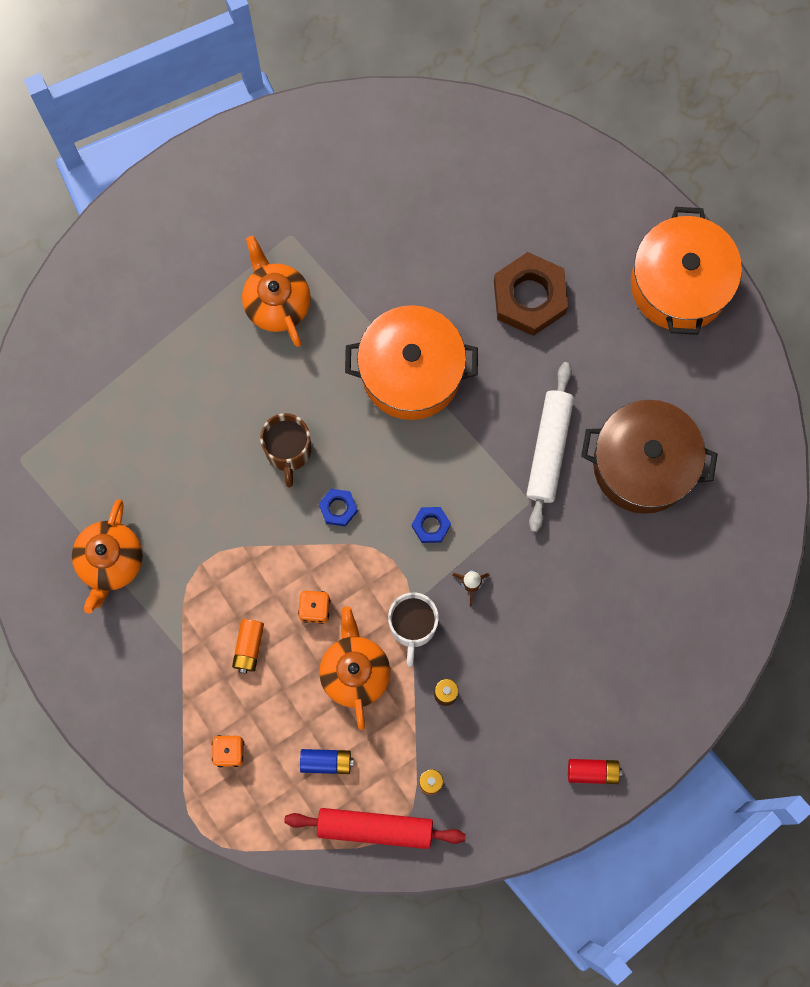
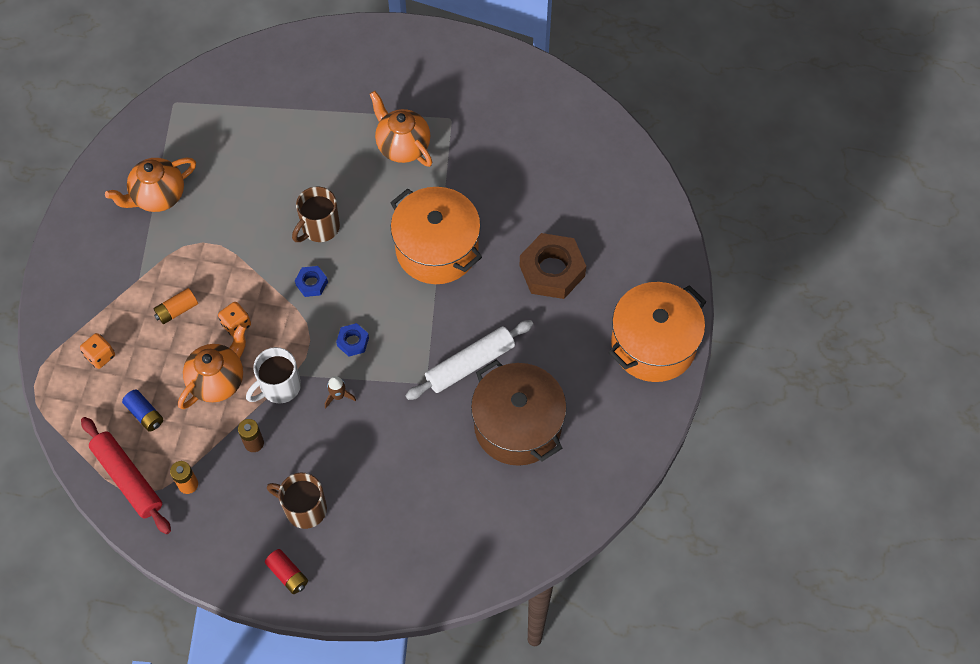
camera: 45 degrees right, 15 degrees down
(276, 303) = (402, 146): orange teapot -> orange teapot turned 60 degrees counterclockwise
(547, 706) = (304, 508): none -> brown mug

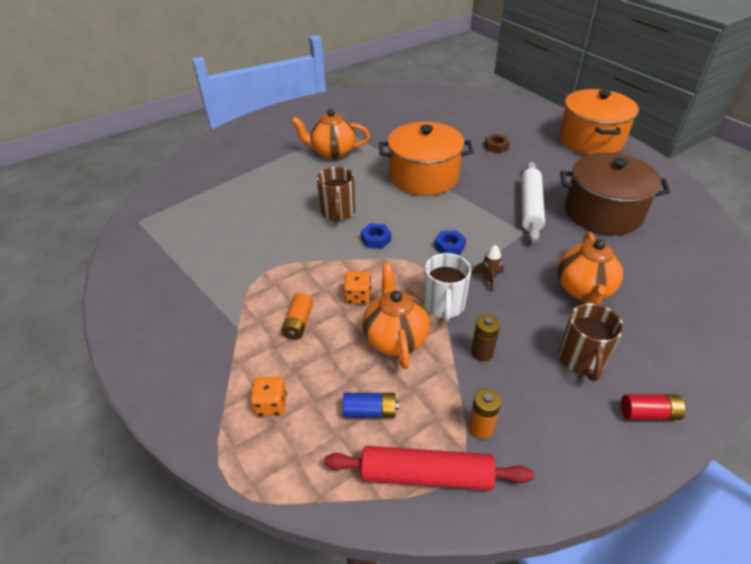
camera: 45 degrees left, 20 degrees down
(158, 196) = (190, 273): orange teapot -> orange teapot (583, 290)
(304, 508) = (581, 359): brown mug -> brown mug turned 60 degrees counterclockwise
(552, 270) = (496, 147): brown nut -> brown nut, size x0.48

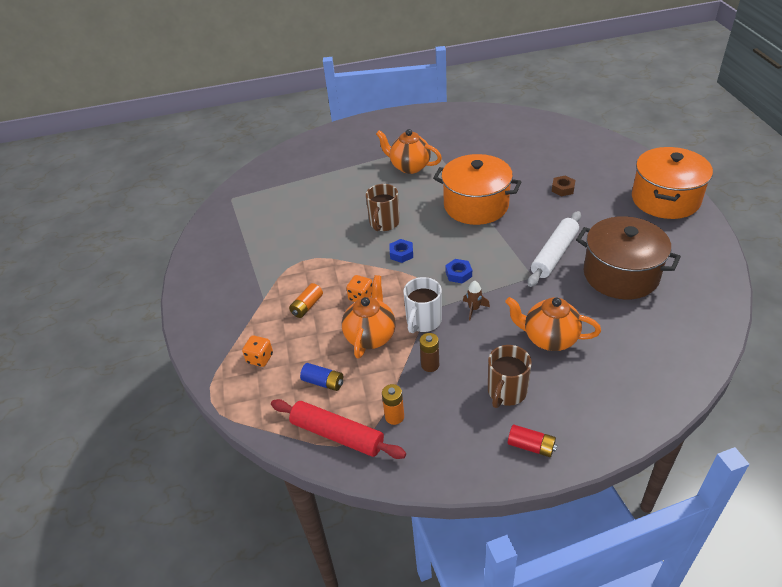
camera: 25 degrees right, 0 degrees up
(583, 290) = (549, 338): orange teapot -> orange teapot turned 75 degrees clockwise

